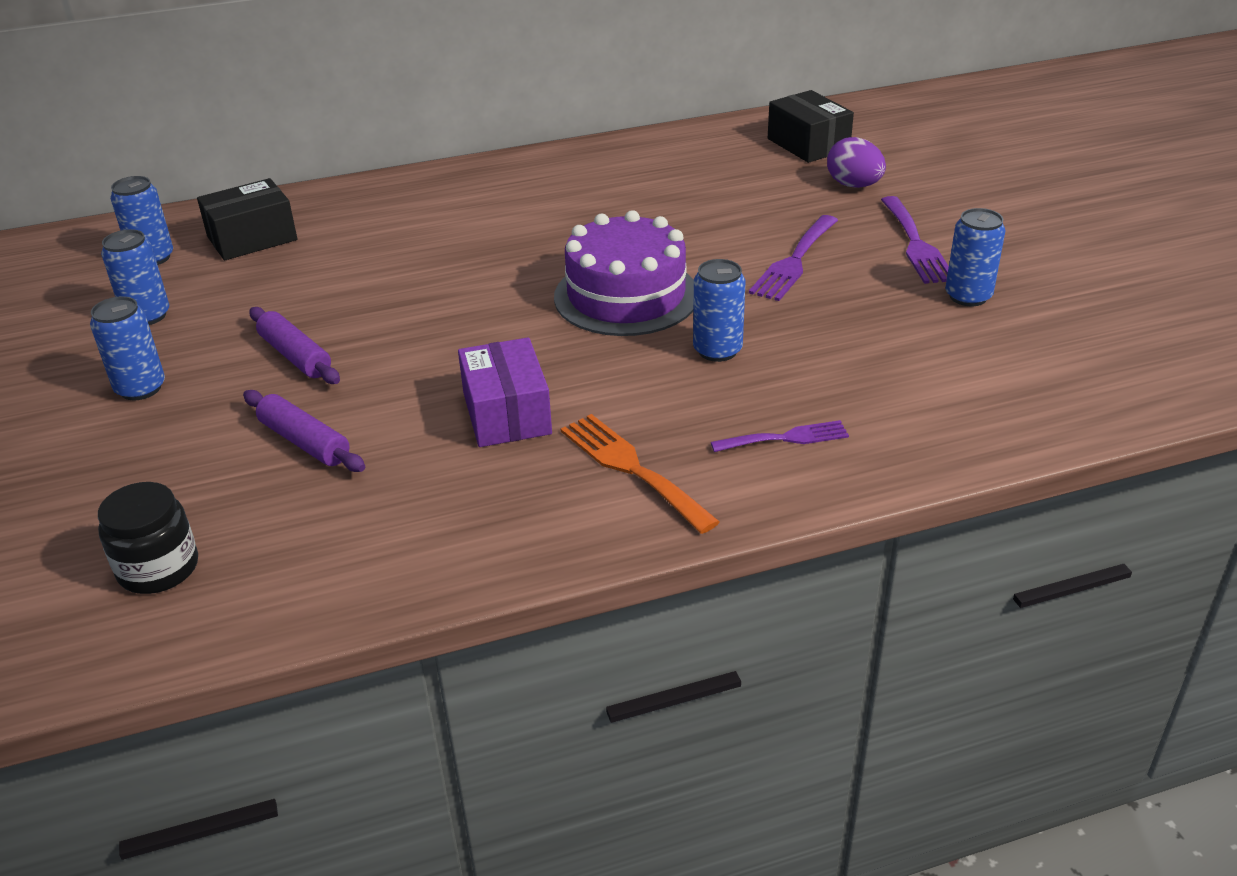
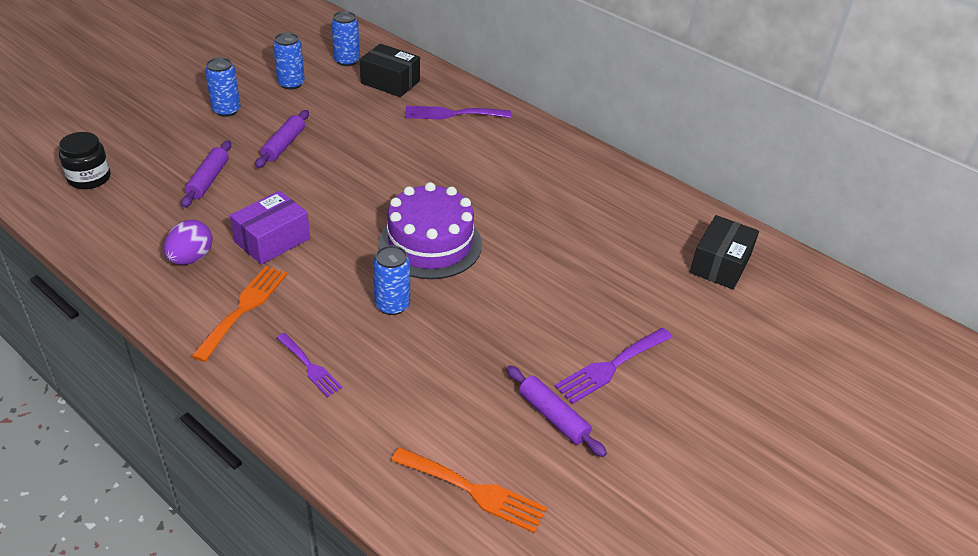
camera: 55 degrees right, 5 degrees up
(794, 261) = (533, 308): purple fork -> purple fork (452, 114)
(854, 185) = (675, 308): purple egg -> purple egg (191, 258)
(968, 296) = (553, 416): blue can -> purple rolling pin
(1050, 372) = (474, 491): none -> orange fork

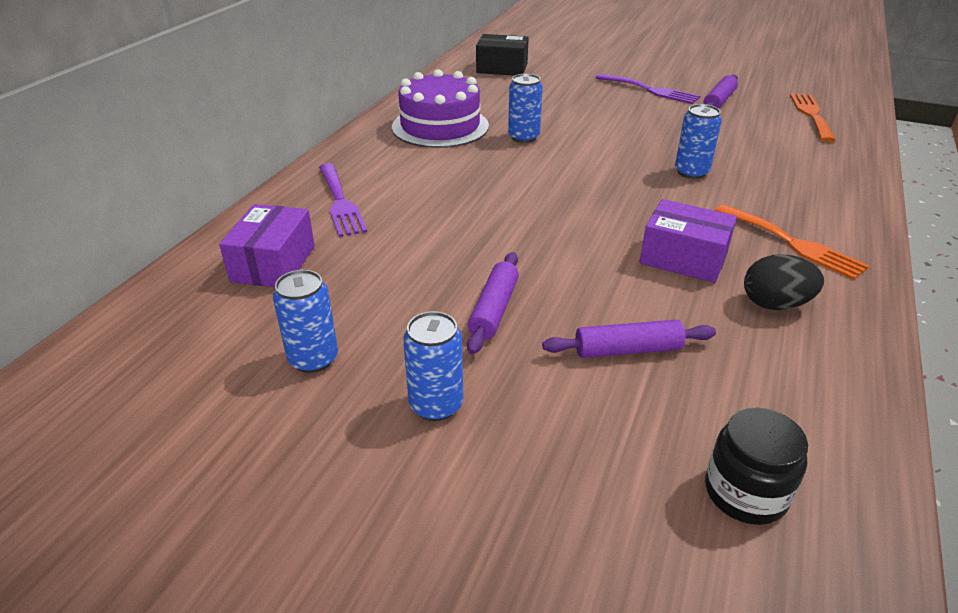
camera: 105 degrees left, 5 degrees down
(191, 258) = (775, 304): purple egg -> black egg
(244, 308) = (793, 243): orange fork -> orange fork turned 135 degrees counterclockwise
(283, 145) = (494, 310): purple rolling pin -> purple rolling pin turned 75 degrees counterclockwise
(310, 367) = (806, 191): purple fork -> none
(347, 61) = (213, 321): blue can -> blue can (523, 137)
(390, 82) = (273, 263): black box -> purple box
(430, 243) = (592, 171): purple cake -> purple cake (440, 126)

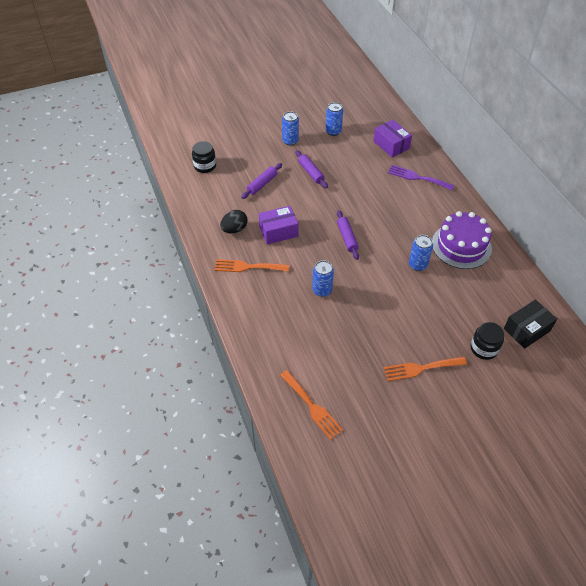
camera: 135 degrees right, 15 degrees up
(564, 76) = (484, 348): none -> black jar
(651, 90) = (421, 368): purple fork -> orange fork
(718, 101) = (373, 384): purple rolling pin -> purple rolling pin (347, 238)

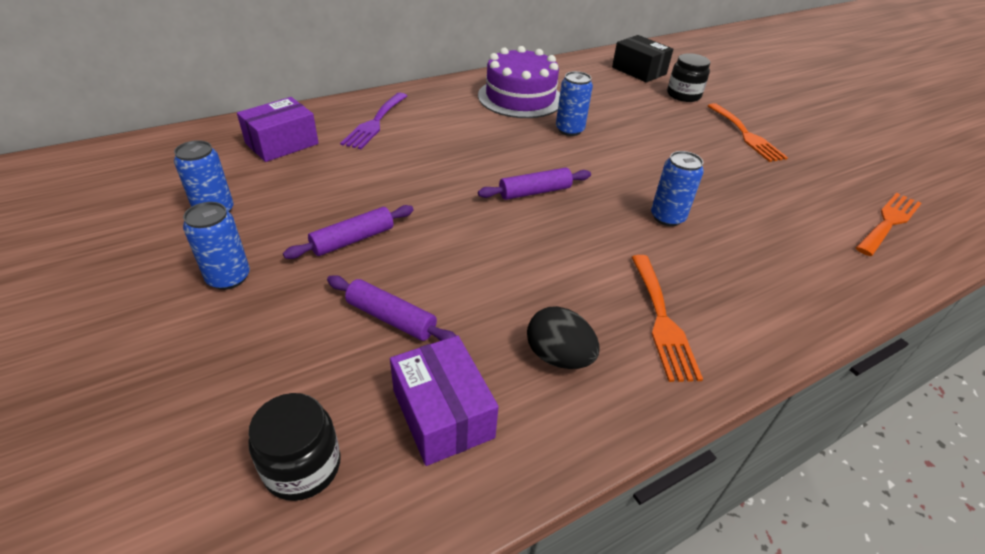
camera: 100 degrees left, 10 degrees down
(278, 231) = (543, 279): purple box -> purple box (443, 413)

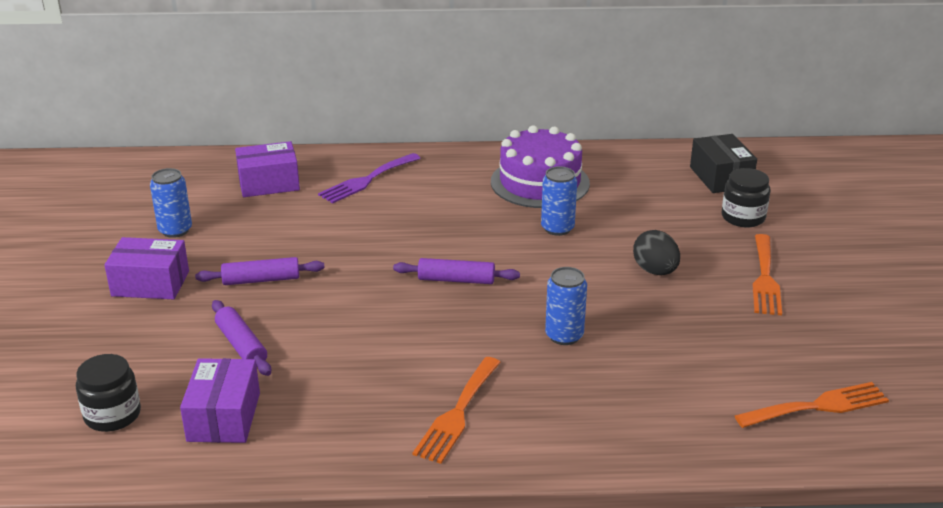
camera: 30 degrees right, 10 degrees down
(228, 278) = (150, 284): blue can -> purple box
(558, 357) = (342, 410): black egg -> black egg (655, 271)

